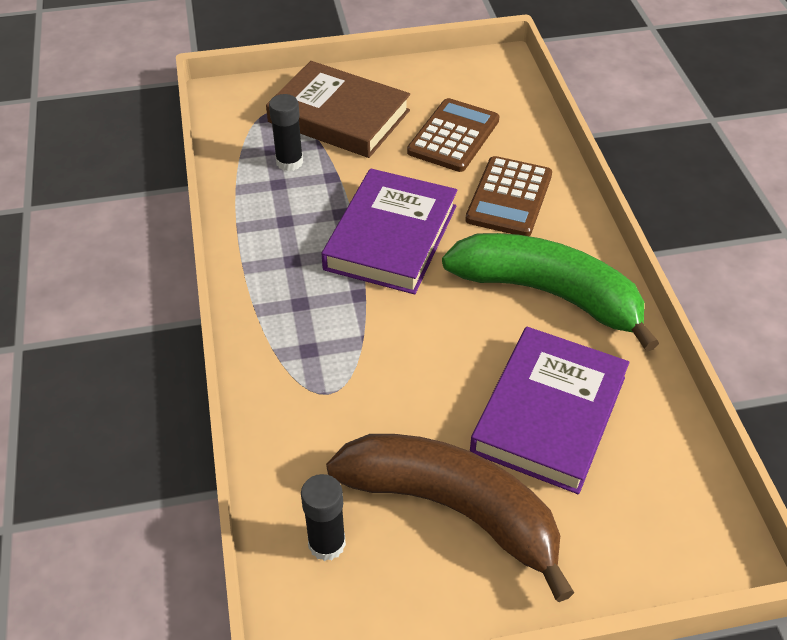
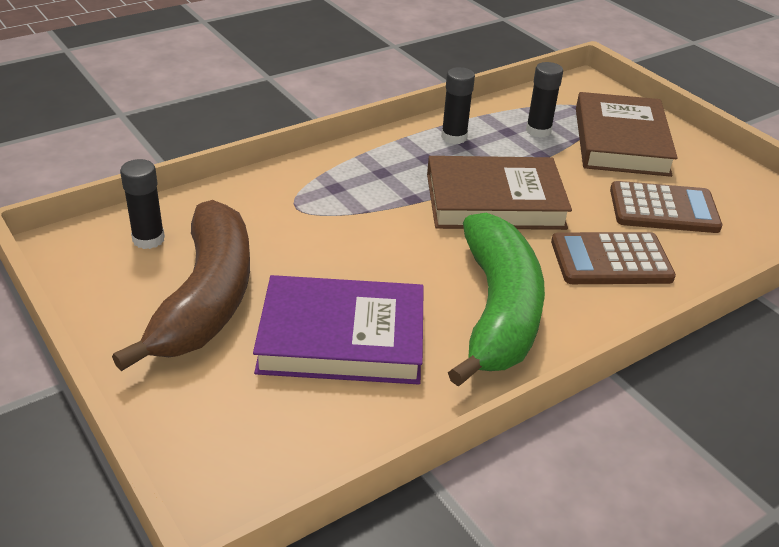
camera: 65 degrees right, 10 degrees down
(265, 226) = (454, 137): none -> black glue stick
(391, 237) = (494, 201): purple book -> brown book

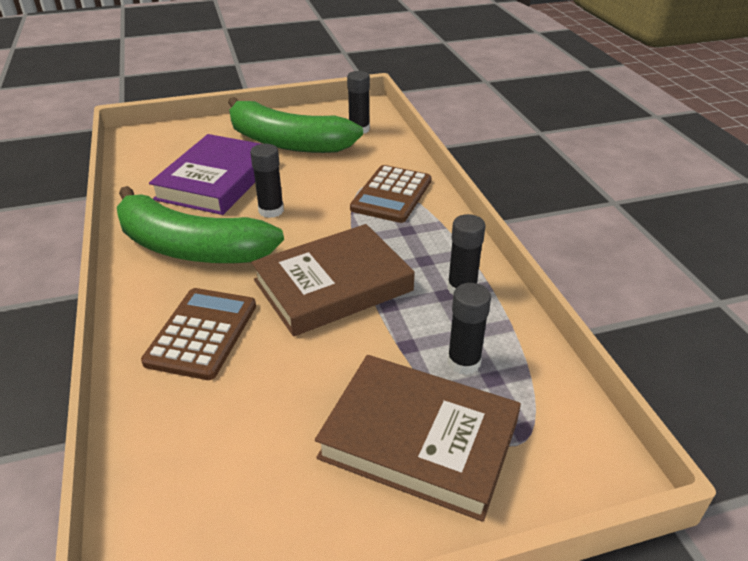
camera: 110 degrees right, 0 degrees up
(206, 298) = (287, 142): brown banana -> green banana
(391, 269) = (271, 210): none -> black glue stick
(494, 201) = (333, 285): brown book -> brown book turned 45 degrees clockwise
(663, 209) = (256, 415): brown calculator -> brown calculator (391, 195)

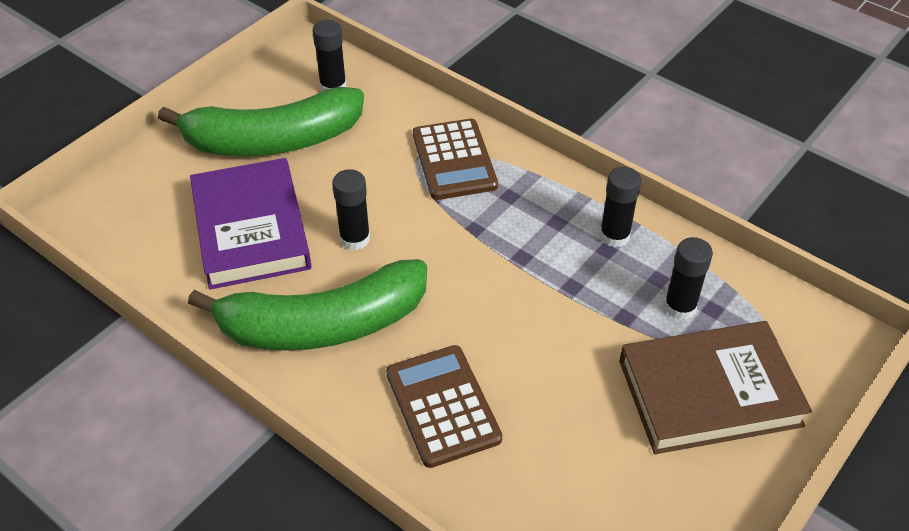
camera: 35 degrees left, 10 degrees up
(333, 285) = (504, 292): brown book -> none

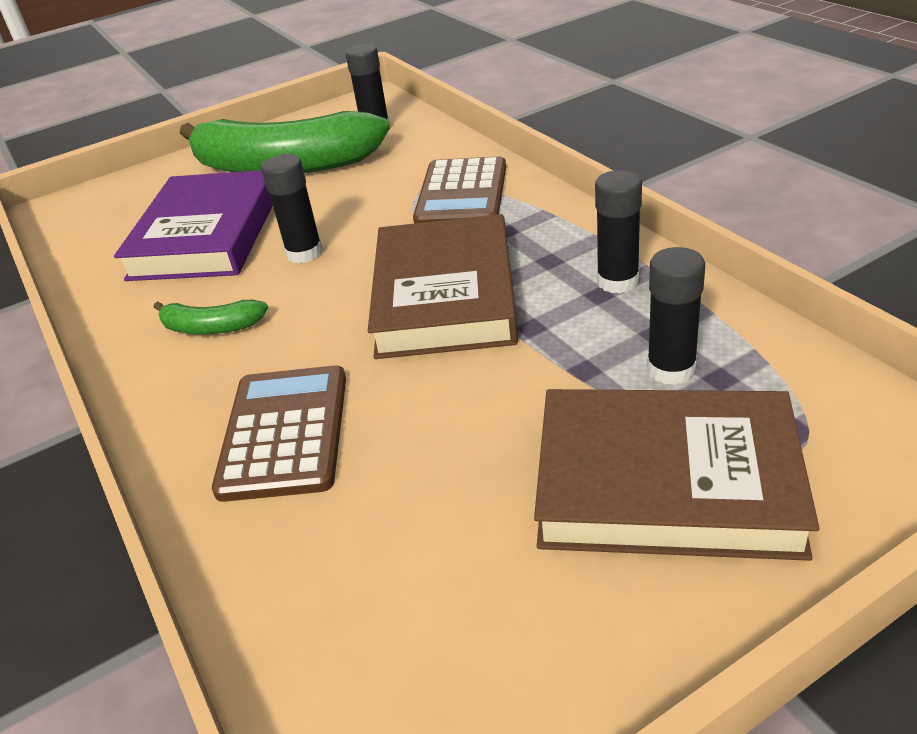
camera: 25 degrees right, 10 degrees down
(323, 324) = (211, 327): green banana -> green banana, size x0.42
(494, 266) = (444, 295): none -> brown book

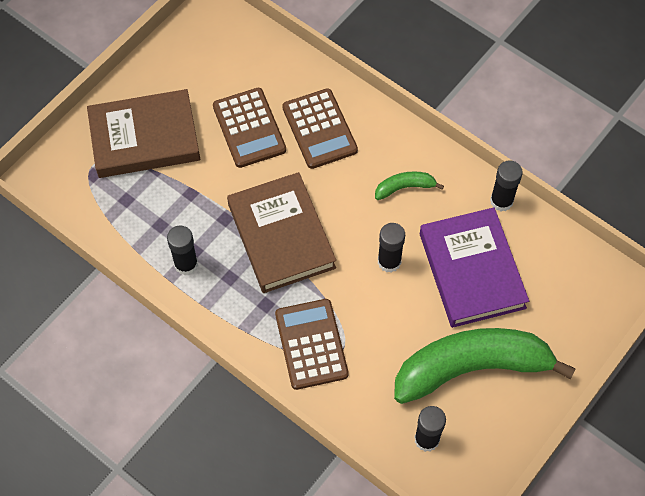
camera: 155 degrees right, 25 degrees up
(422, 459) = (249, 128): none -> brown calculator
(671, 369) = (149, 201): black glue stick -> black glue stick (501, 201)

